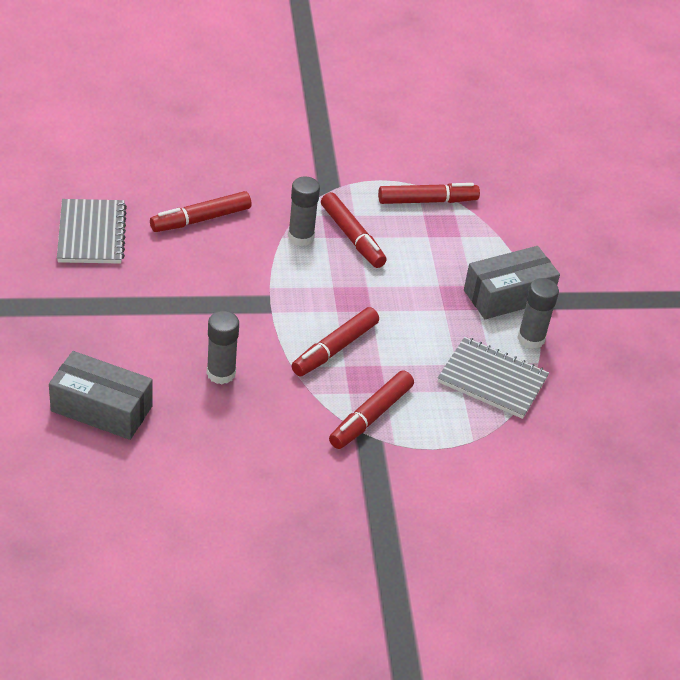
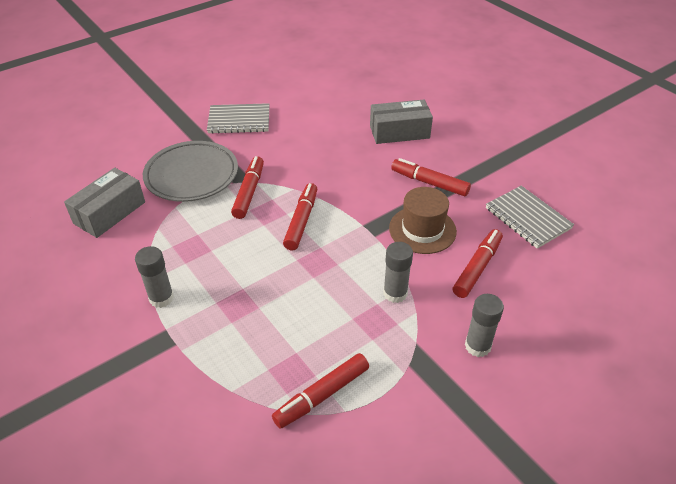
camera: 155 degrees right, 0 degrees up
(213, 276) = (422, 230): none -> brown hat
(221, 373) = (357, 175): grey glue stick -> grey glue stick (477, 346)
(352, 237) = (357, 315): red marker -> red marker (429, 183)
(430, 479) = (192, 175): none -> grey plate
(492, 380) = (179, 251): grey notebook -> grey notebook (239, 120)
(508, 295) = (196, 328): grey box -> grey box (110, 213)

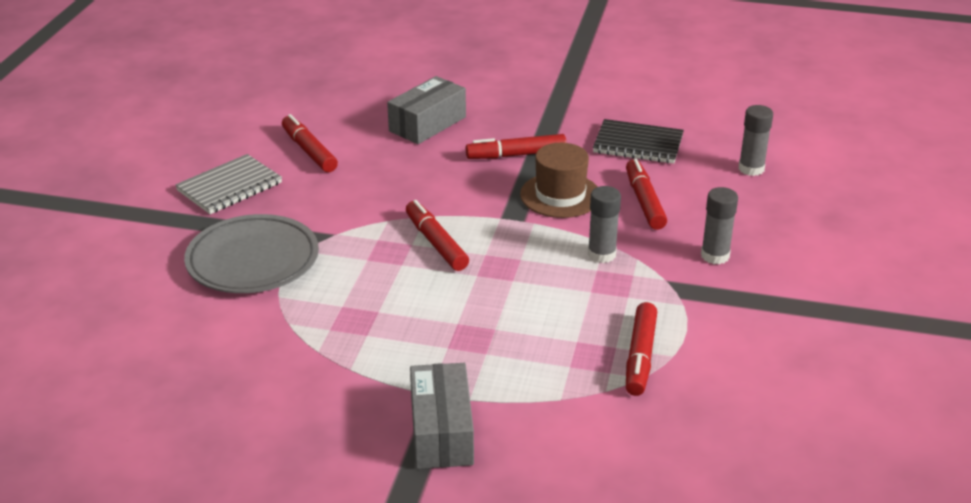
camera: 40 degrees left, 10 degrees down
(110, 213) = (206, 338): grey box -> grey box (441, 431)
(161, 298) = (386, 374): grey glue stick -> grey glue stick (751, 169)
(249, 192) = (343, 245): red marker -> red marker (309, 151)
(527, 218) = (638, 144): grey notebook -> black notebook

